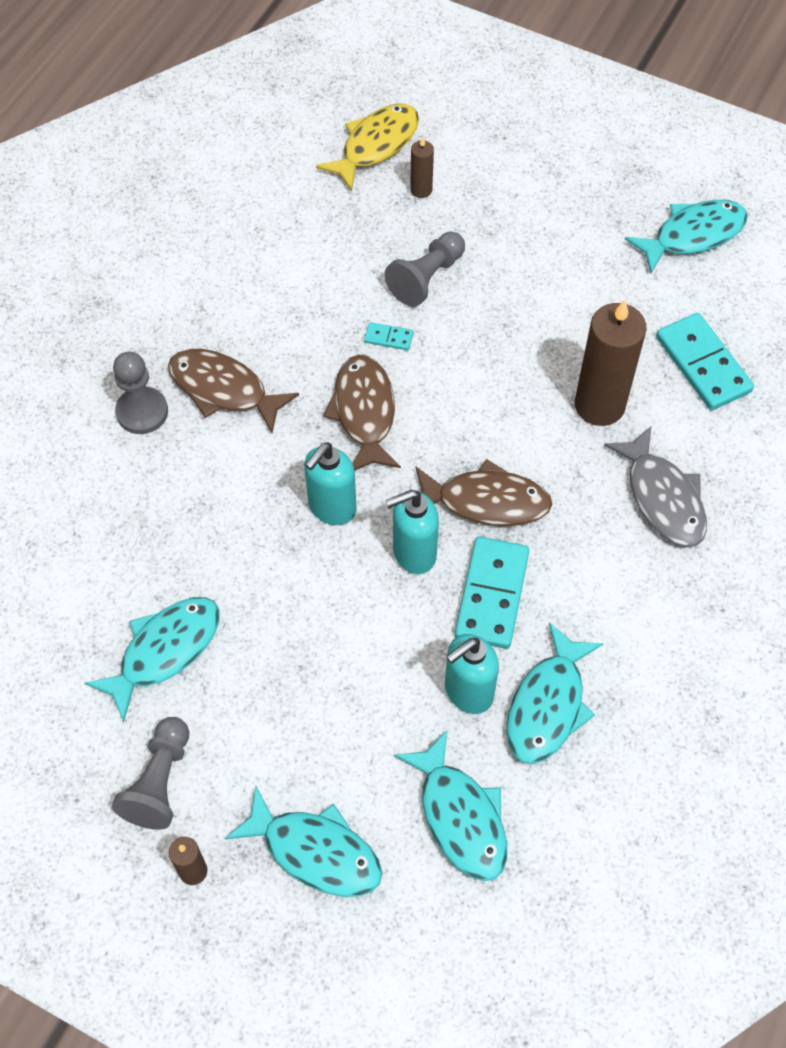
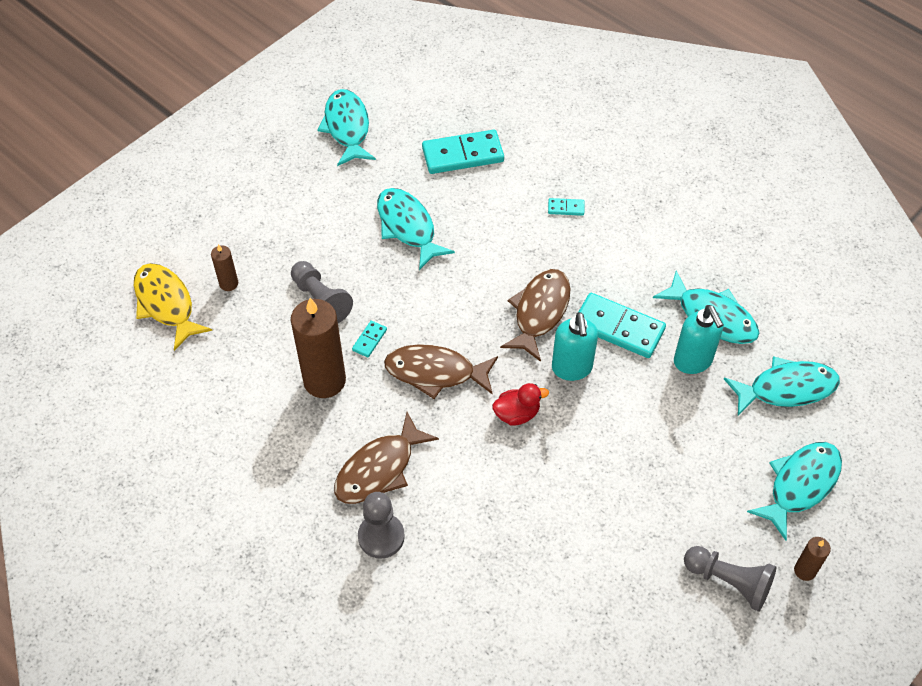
camera: 75 degrees left, 5 degrees down
(164, 651) = (616, 558): turquoise fish -> turquoise fish (408, 227)
(331, 508) = (517, 414): turquoise soap dispenser -> red duck
(599, 405) = (477, 223): brown candle -> brown candle (324, 380)
(662, 498) = (566, 208): grey fish -> turquoise domino

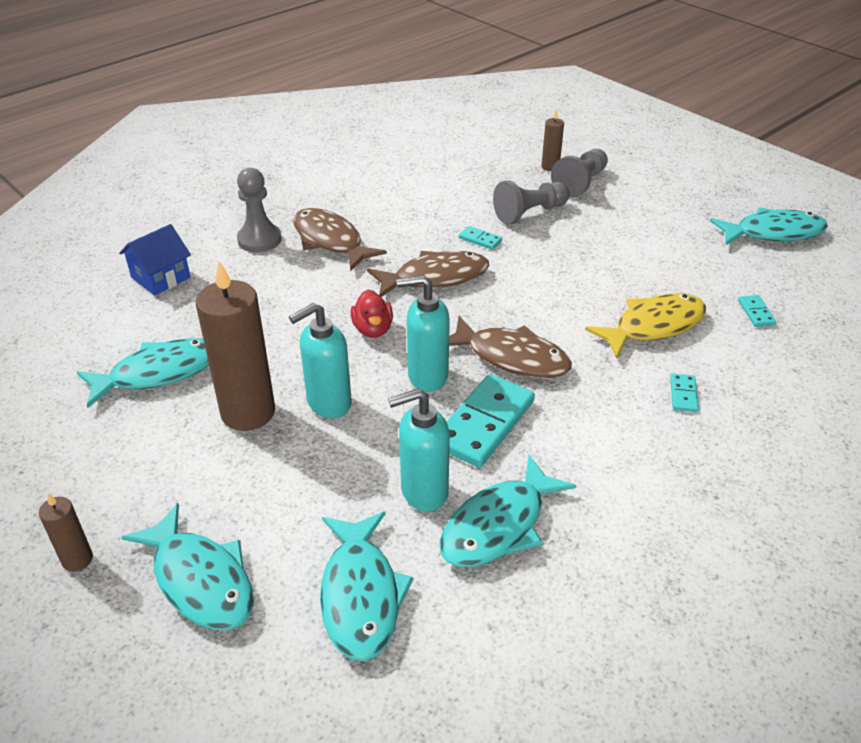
camera: 95 degrees right, 15 degrees down
(166, 304) = (526, 139): yellow fish -> yellow fish (653, 326)
(324, 380) = (435, 214): brown candle -> brown candle (248, 412)
(408, 227) = (632, 268): turquoise fish -> turquoise fish (158, 373)
(435, 372) = (435, 278): brown fish -> brown fish turned 60 degrees clockwise
(457, 617) = (161, 277): none -> blue house
(462, 154) = (756, 313): turquoise domino -> turquoise domino, size x0.45
(615, 434) = (328, 403): none -> turquoise soap dispenser
(729, 582) = (100, 479): grey pawn -> grey pawn (580, 183)

